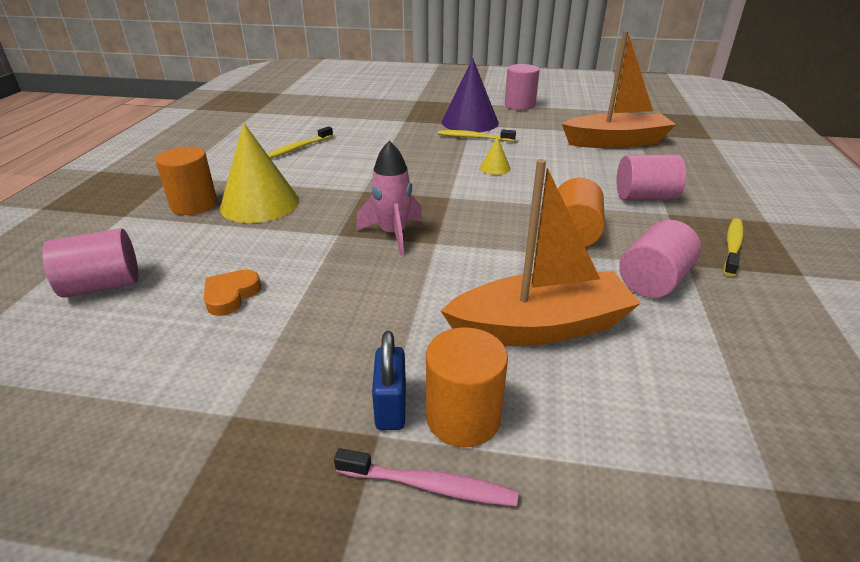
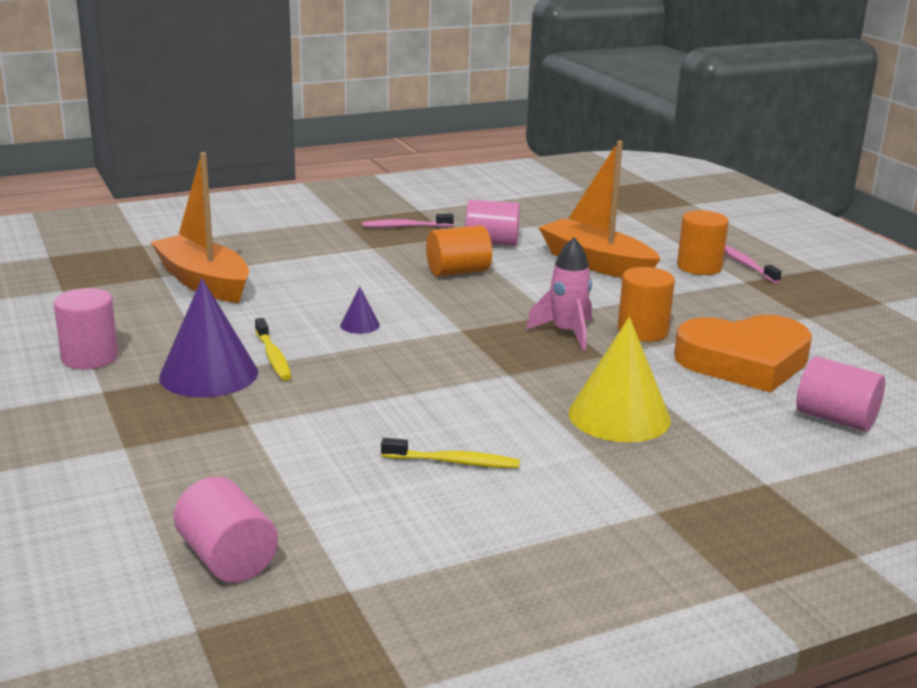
camera: 125 degrees left, 10 degrees down
(194, 205) = (682, 453): orange cylinder -> orange cylinder (642, 331)
(231, 295) = (744, 362): orange heart -> orange heart, size x2.37
(391, 407) = (725, 283): blue padlock -> none
(495, 168) = (360, 325): yellow cone -> purple cone
(645, 197) = (349, 257): pink cylinder -> pink cylinder (227, 559)
(732, 247) = (405, 226): yellow toothbrush -> pink toothbrush

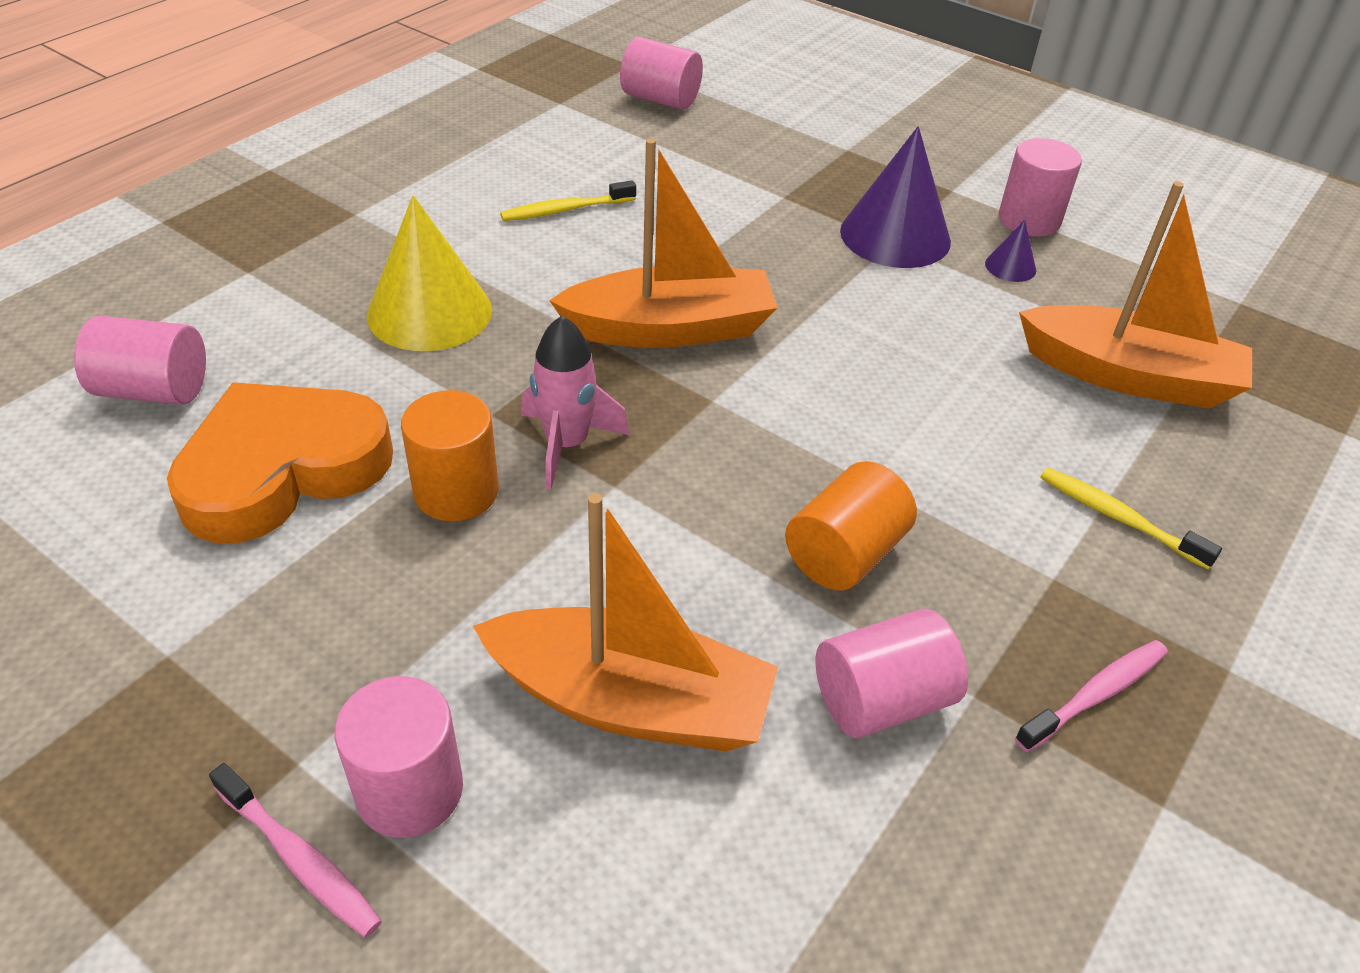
camera: 150 degrees right, 20 degrees up
(273, 357) = (869, 278): yellow toothbrush -> yellow toothbrush (1119, 518)
(360, 325) = (842, 362): purple cone -> purple cone (1010, 267)
(450, 365) = (670, 329): none -> orange boat
(699, 267) = (410, 790): orange cylinder -> pink cylinder

